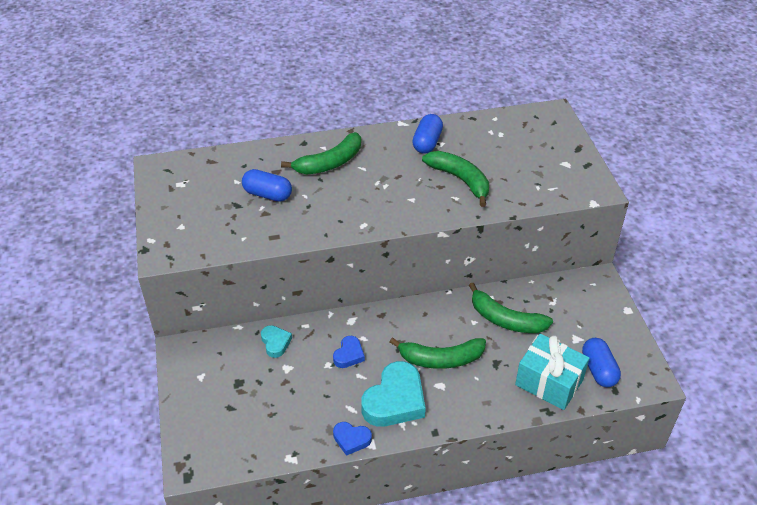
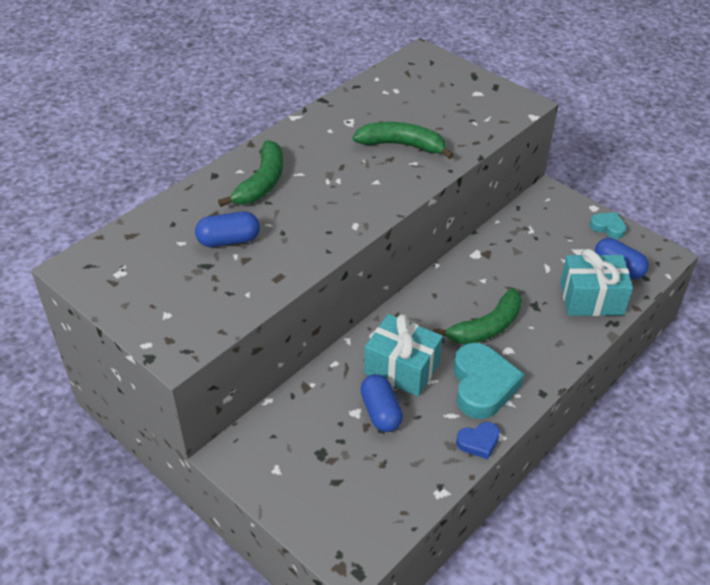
camera: 35 degrees left, 0 degrees up
(275, 343) = (321, 395): turquoise heart -> turquoise heart (608, 227)
(349, 355) = (402, 368): blue heart -> turquoise gift
(427, 142) = (337, 125): blue capsule -> blue capsule (381, 412)
(505, 319) = (507, 264): green banana -> none

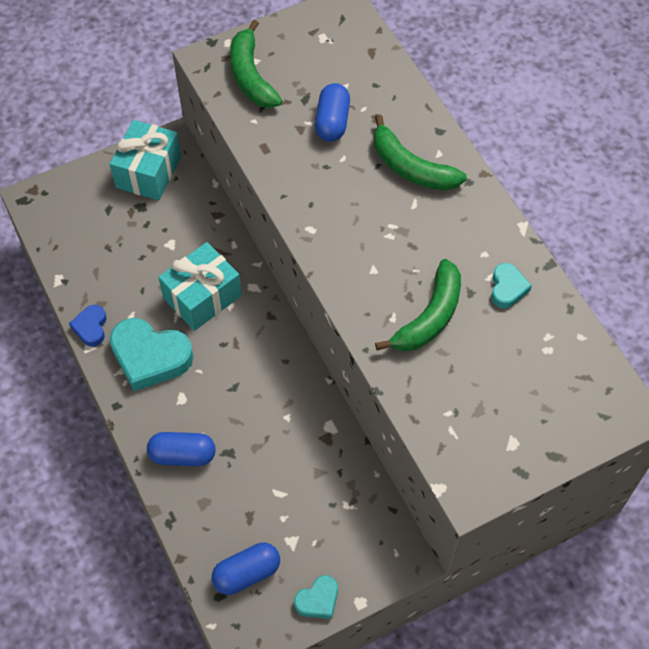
camera: 110 degrees right, 15 degrees up
(355, 114) = (507, 288): none -> turquoise heart
(381, 412) = (161, 263): blue capsule -> blue capsule (182, 455)
(486, 327) = (219, 391): green banana -> green banana (251, 76)
(591, 299) = (213, 516): turquoise gift -> turquoise gift (148, 172)

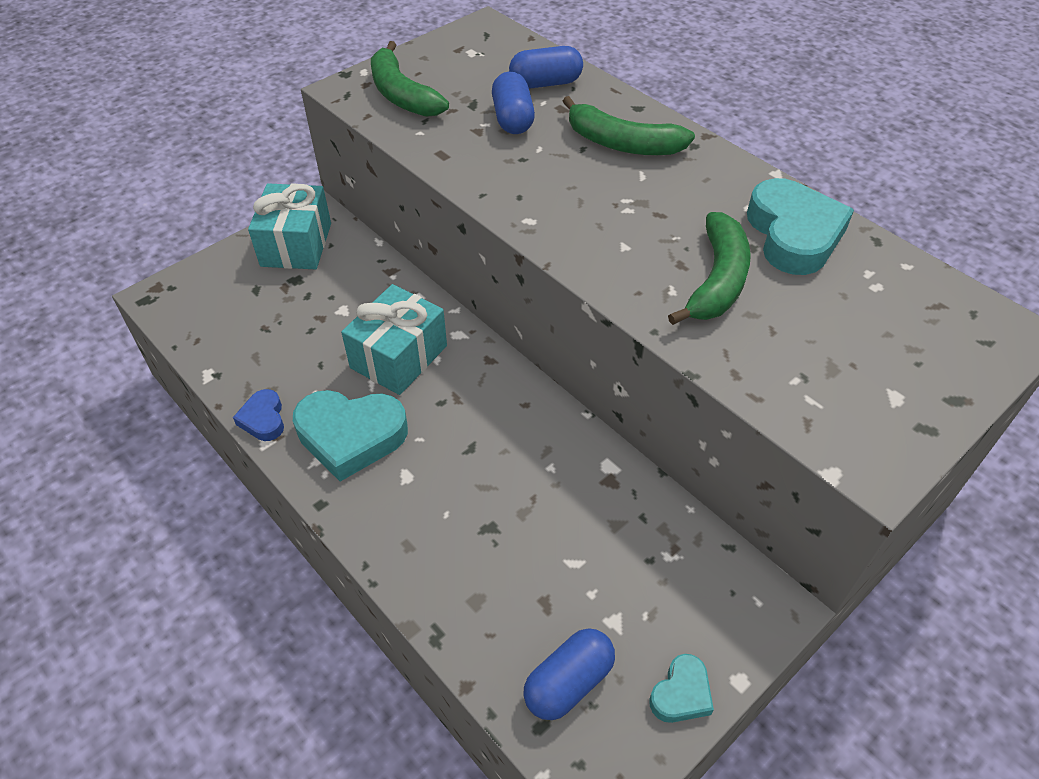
camera: 15 degrees left, 10 degrees down
(182, 455) = (428, 545): blue capsule -> blue capsule (545, 83)
(507, 288) = (793, 234): turquoise heart -> turquoise heart, size x1.94

